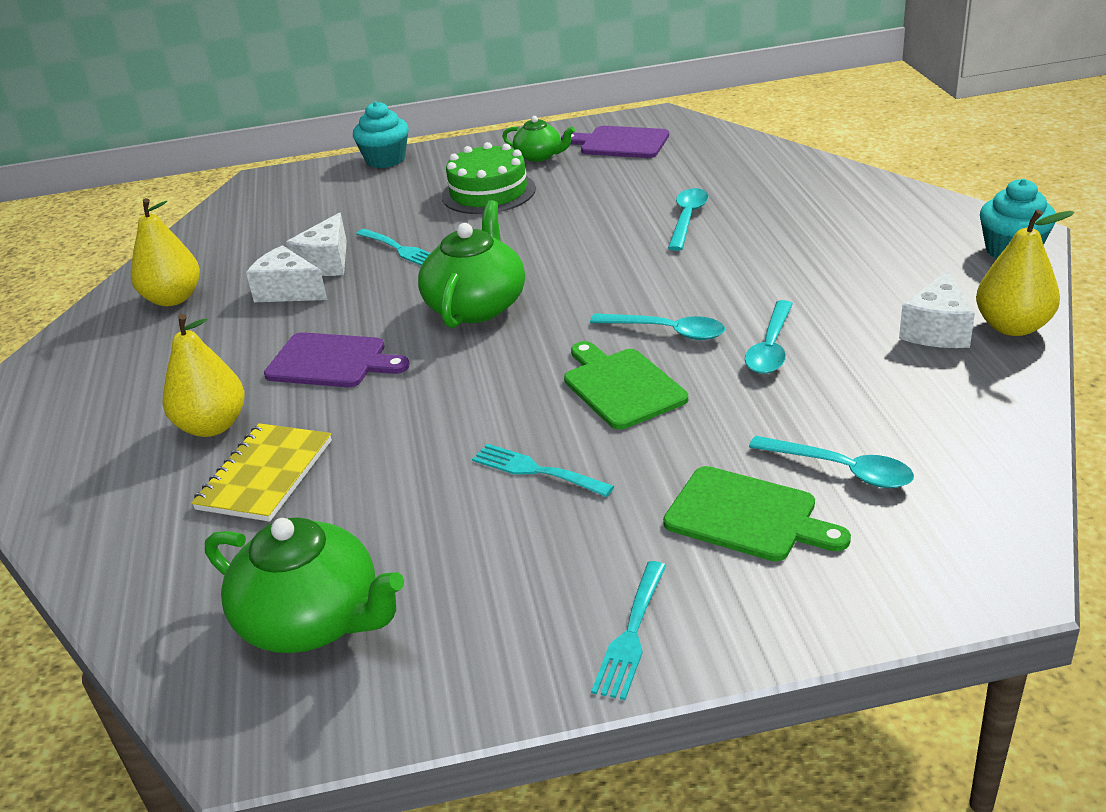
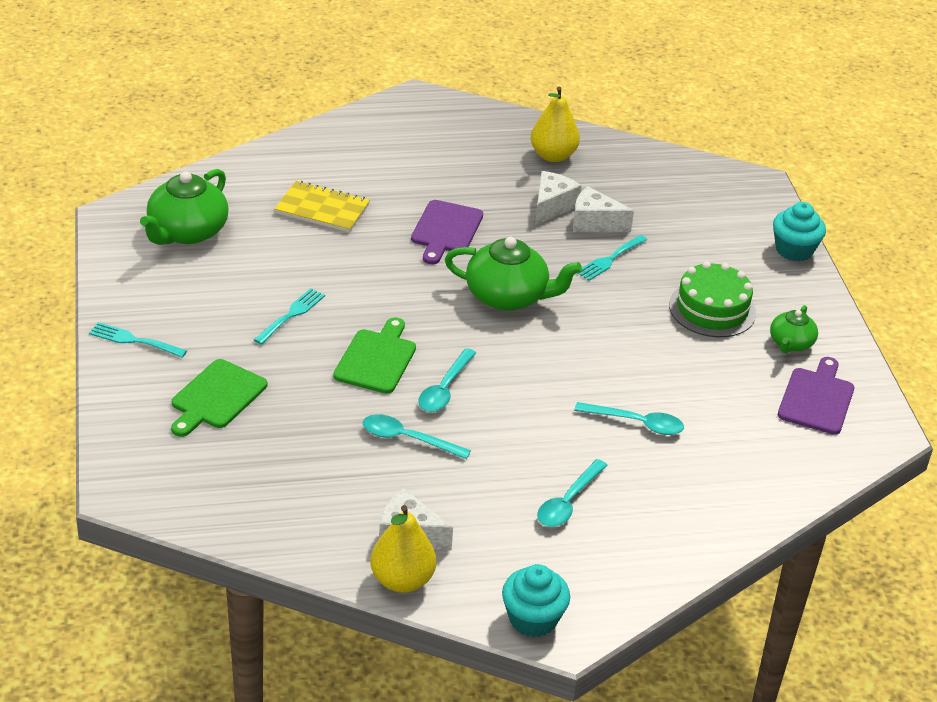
camera: 85 degrees right, 5 degrees up
(212, 426) = (381, 186): yellow pear -> none
(621, 386) = (376, 359): green cutting board -> green cutting board turned 45 degrees counterclockwise
(841, 470) = (248, 446): turquoise spoon -> turquoise spoon (568, 502)

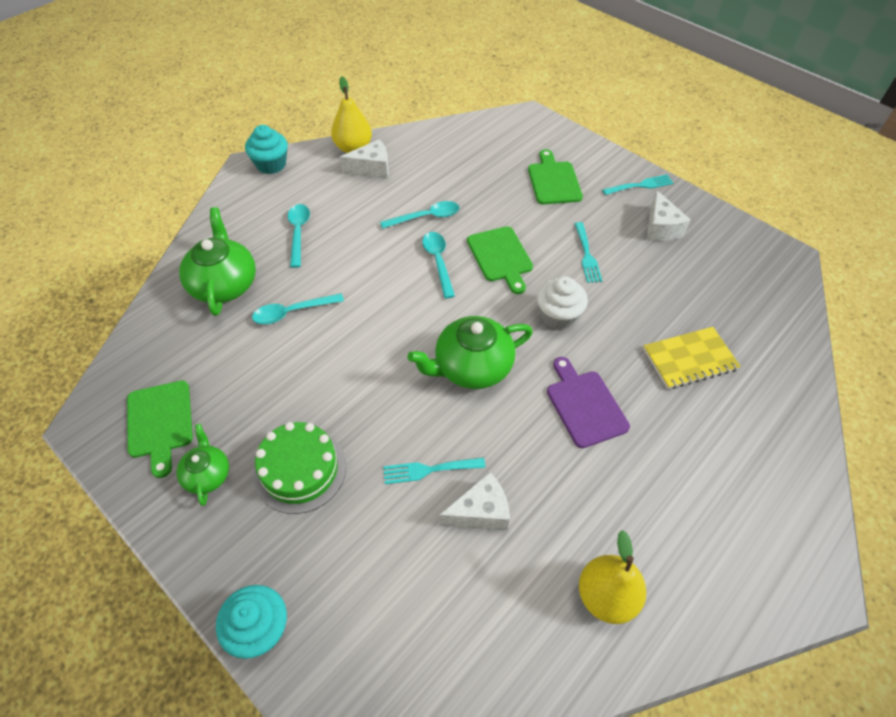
camera: 145 degrees right, 15 degrees up
(187, 232) = (732, 274): green teapot -> green teapot (224, 284)
(387, 288) = (558, 315): none -> white cupcake
(552, 207) = (535, 506): white cheese -> white cheese (660, 228)
(610, 259) = (429, 470): turquoise fork -> turquoise fork turned 105 degrees counterclockwise
(816, 398) = (160, 422): purple cutting board -> green cutting board

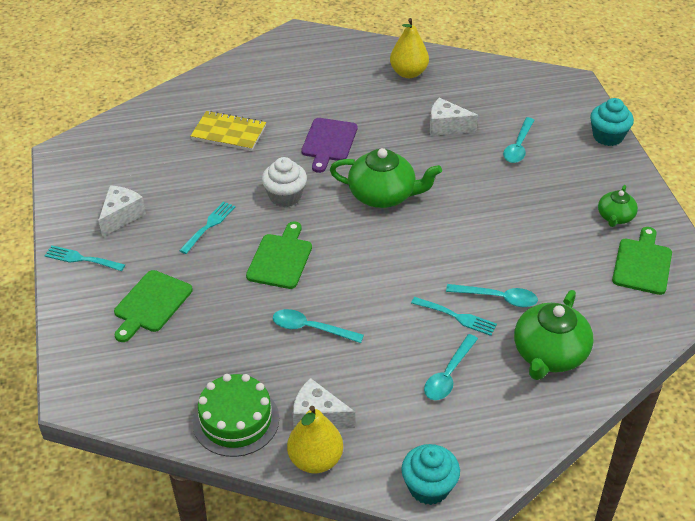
camera: 145 degrees left, 10 degrees down
(300, 470) = (548, 192): green cake -> green cake (236, 420)
(429, 470) = (462, 156): turquoise fork -> turquoise fork (457, 317)
(438, 261) = (338, 281): turquoise spoon -> turquoise spoon (518, 146)

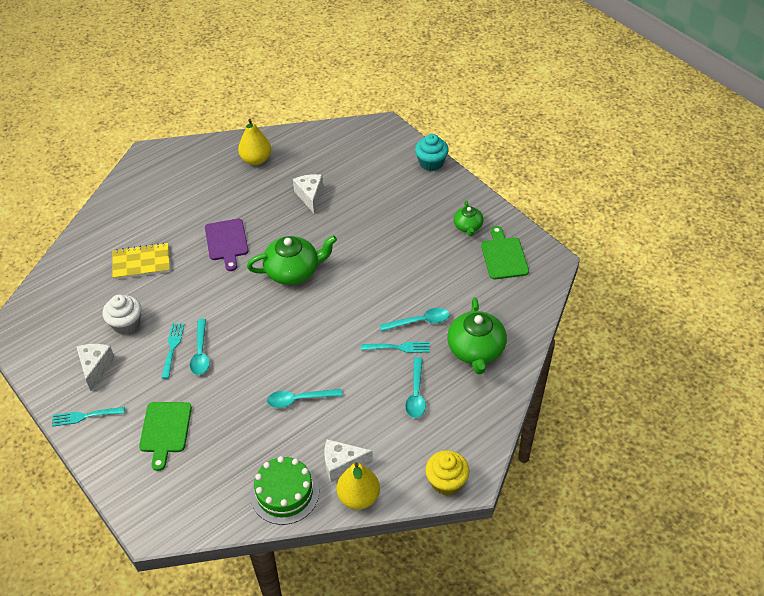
camera: 25 degrees left, 5 degrees up
(280, 259) = (244, 353): green cutting board -> none
(285, 196) = (218, 300): white cupcake -> white cupcake (126, 324)
(429, 487) = (446, 482): turquoise cupcake -> yellow cupcake
(446, 127) = (310, 196): white cheese -> white cheese turned 90 degrees clockwise
(518, 146) = (372, 194): turquoise spoon -> turquoise spoon (200, 353)

